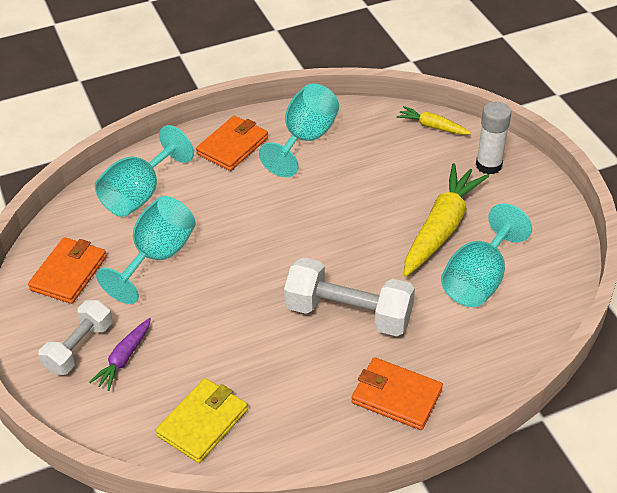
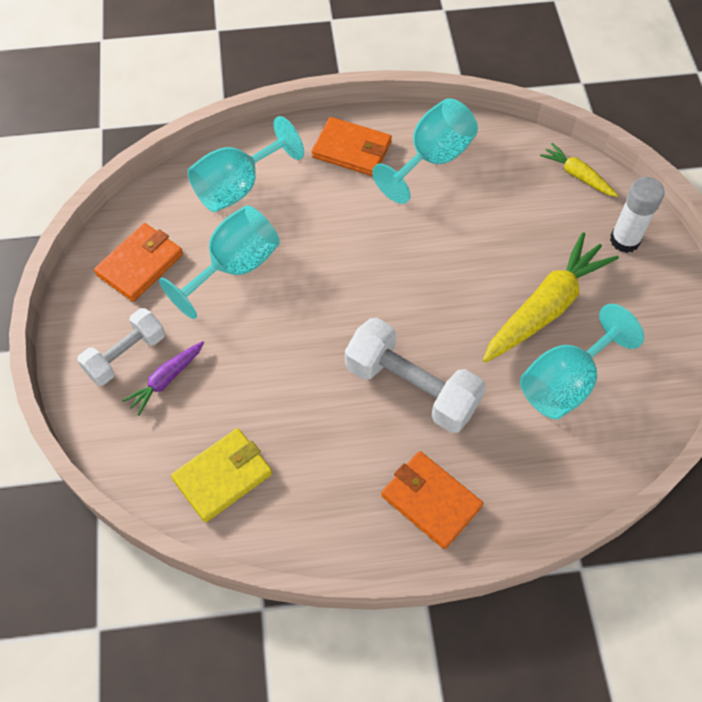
camera: 15 degrees right, 15 degrees up
(232, 146) = (352, 150): orange wallet -> orange wallet turned 60 degrees clockwise

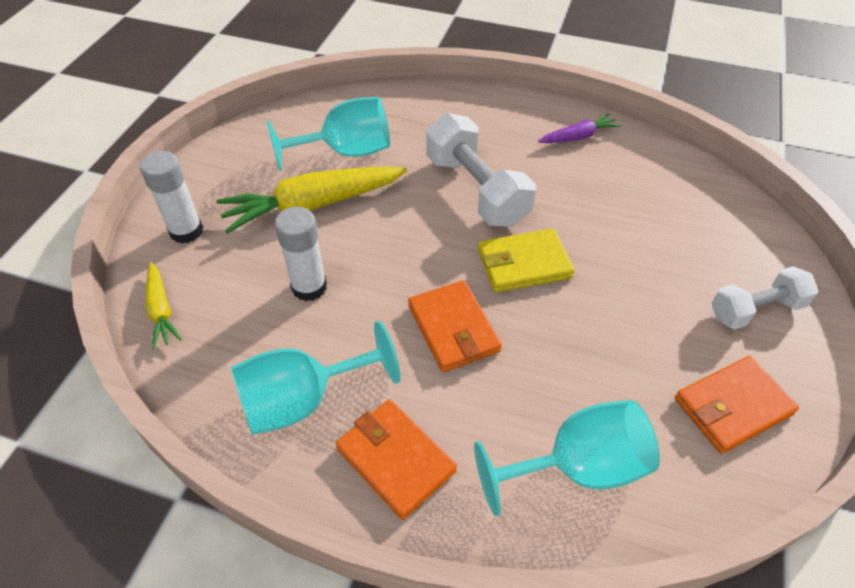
camera: 155 degrees left, 10 degrees down
(166, 380) = (712, 272): purple carrot -> purple carrot (578, 137)
(223, 476) = (669, 186): yellow wallet -> yellow wallet (523, 264)
(234, 267) = (612, 358): turquoise goblet -> none
(431, 501) = (504, 123): orange wallet -> orange wallet (453, 329)
(488, 233) = (309, 287): none -> white glue stick

